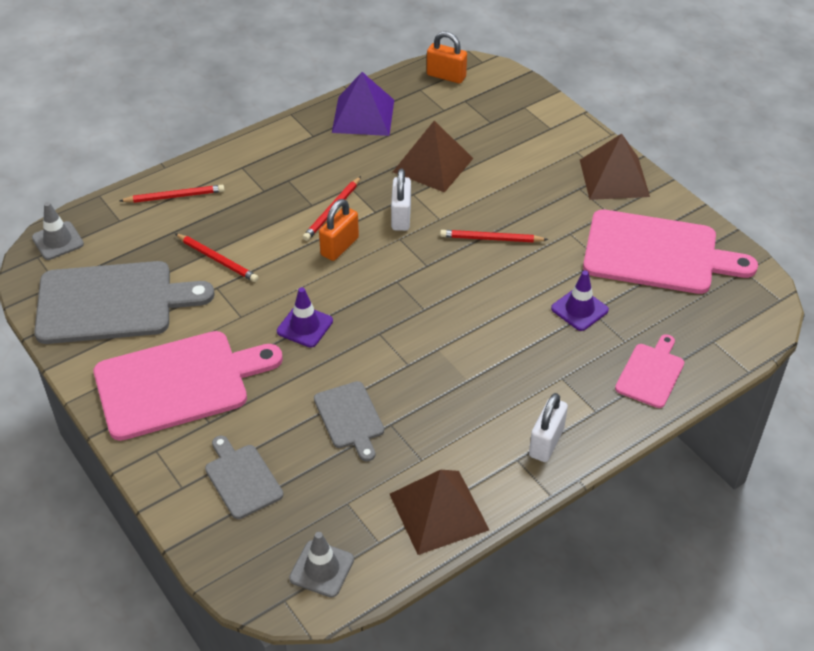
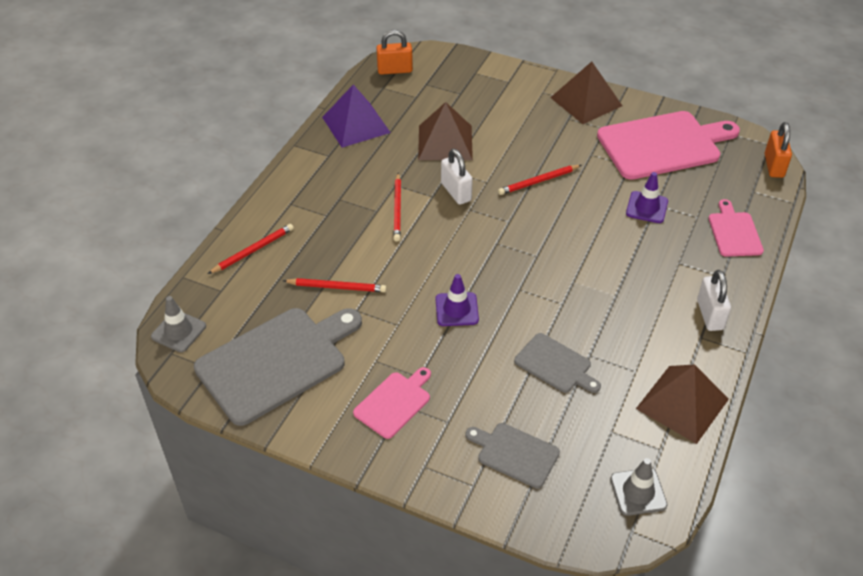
camera: 30 degrees left, 0 degrees up
(178, 383) = (394, 403): pink cutting board -> pink cutting board, size x0.51
(339, 246) = (428, 235): orange padlock -> orange padlock (774, 166)

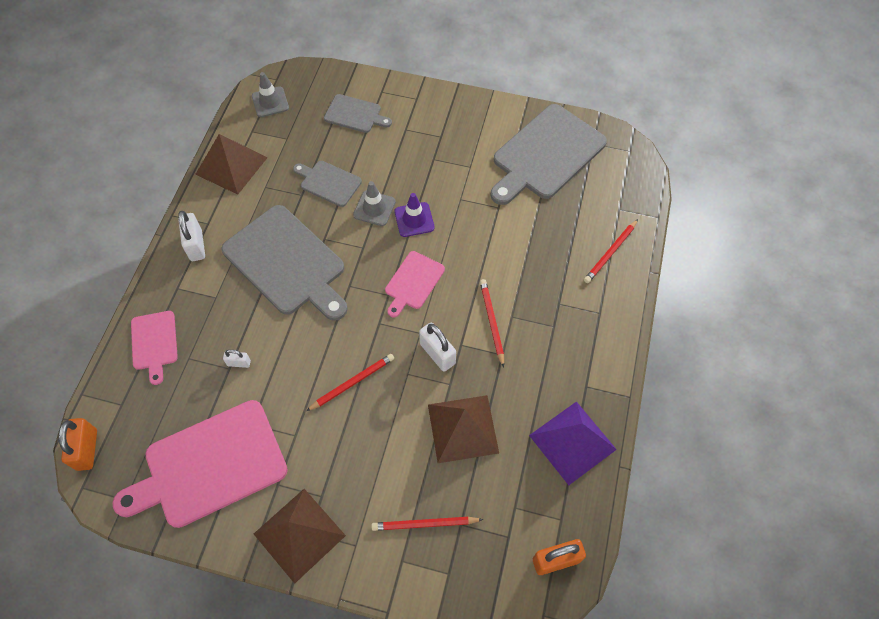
camera: 170 degrees right, 15 degrees up
(178, 331) = (633, 168): grey traffic cone -> grey traffic cone (374, 208)
(337, 287) = (522, 226): red pencil -> red pencil (425, 524)
(394, 403) = (447, 137): pink cutting board -> pink cutting board (413, 282)
(604, 284) = (287, 263): none -> grey cutting board
(647, 207) = (239, 363): purple traffic cone -> white padlock

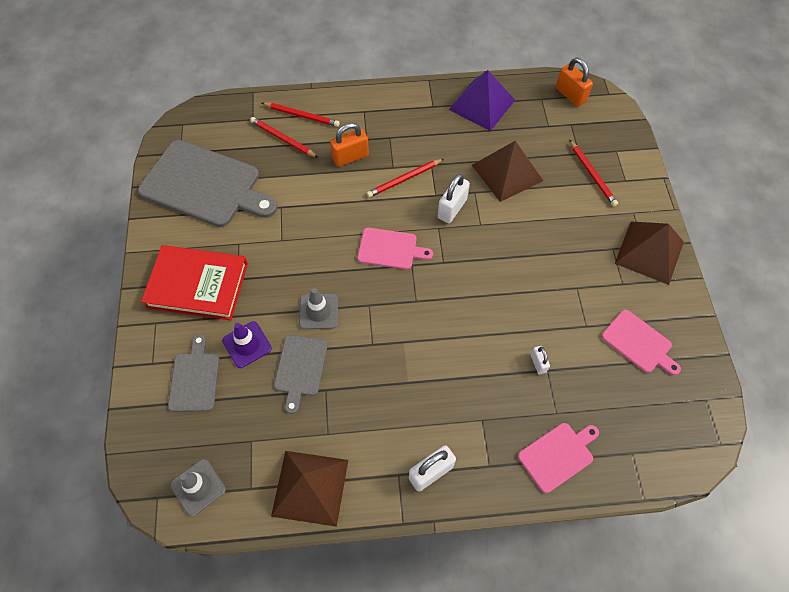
camera: 110 degrees left, 0 degrees up
(87, 449) = (688, 460): orange padlock -> orange padlock (350, 157)
(210, 465) = (639, 343): pink cutting board -> pink cutting board, size x0.51
(287, 263) = (414, 367): grey cutting board -> none
(352, 382) = (509, 262): red pencil -> red pencil (283, 139)
(414, 219) = (320, 271): purple traffic cone -> purple traffic cone (247, 344)
(439, 131) = (197, 285): none -> red book

